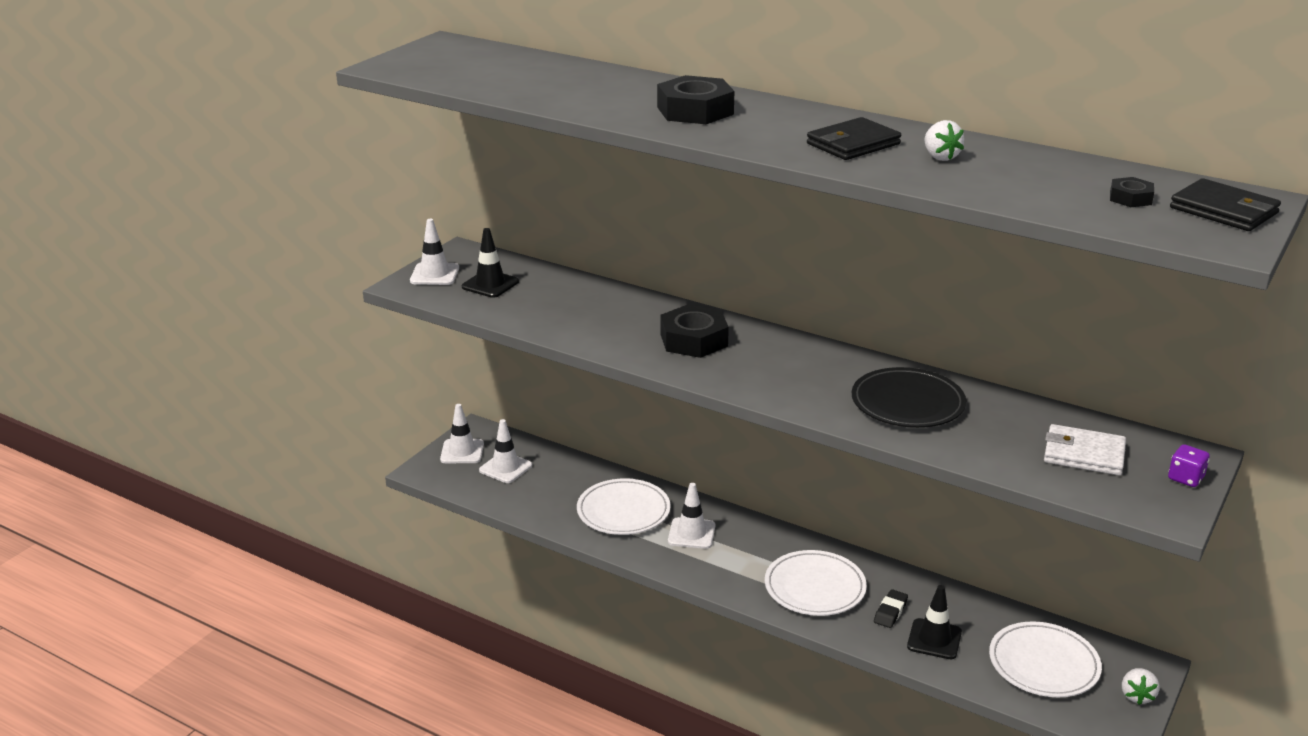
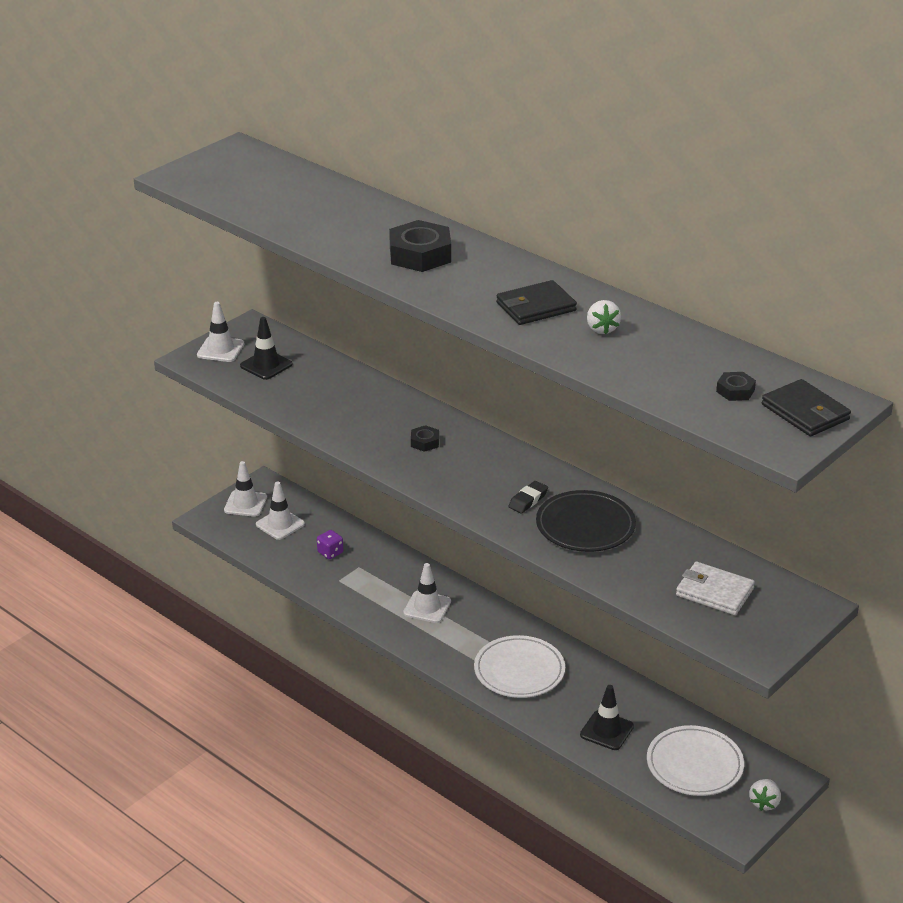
camera: 10 degrees right, 5 degrees up
(623, 511) = (373, 578): white plate -> none
(693, 340) = (425, 442): black nut -> black nut, size x0.50
(890, 612) = (578, 701): black eraser -> black eraser (528, 500)
(1185, 478) = (791, 624): purple dice -> purple dice (330, 552)

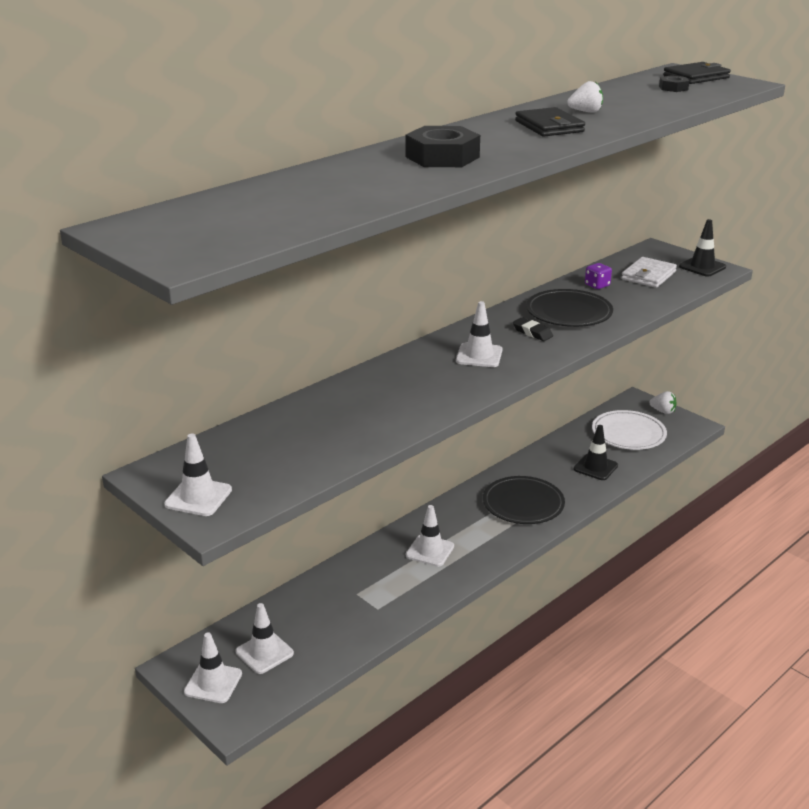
camera: 85 degrees left, 5 degrees down
(266, 365) = (250, 464): black traffic cone -> black traffic cone (702, 267)
(330, 552) = (328, 613): purple dice -> purple dice (597, 285)
(425, 442) = (433, 374): black nut -> none
(468, 467) = (479, 355): none -> white traffic cone
(519, 670) = (523, 504): white plate -> black plate

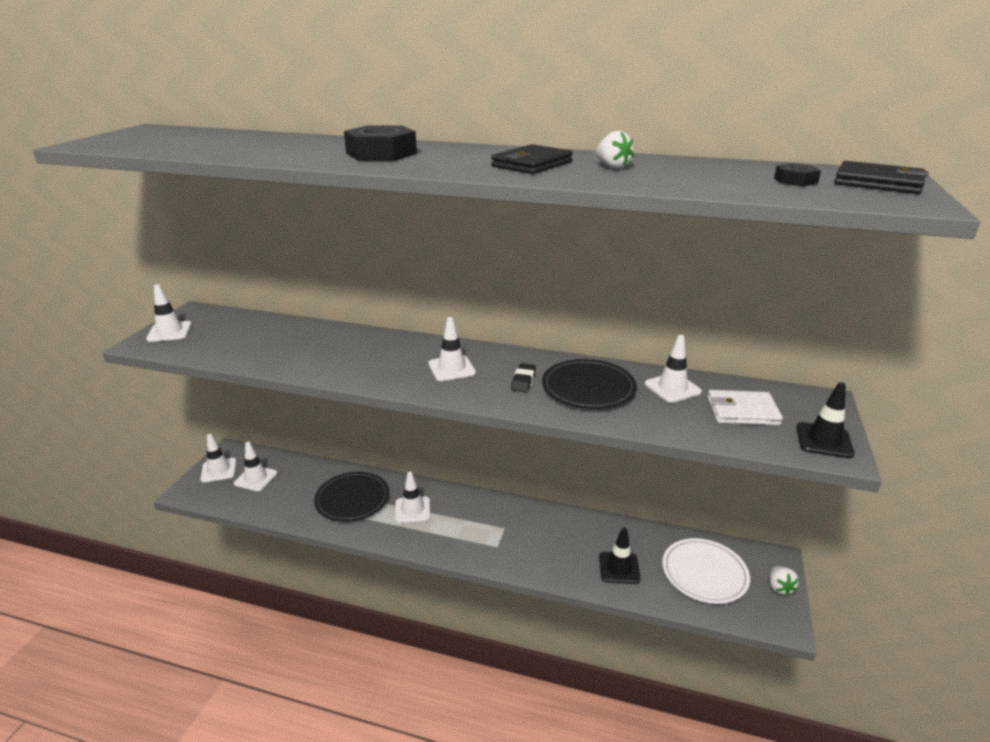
camera: 60 degrees right, 0 degrees up
(523, 504) = (517, 539): black plate -> black plate (352, 499)
(597, 285) = (672, 388): purple dice -> white traffic cone

